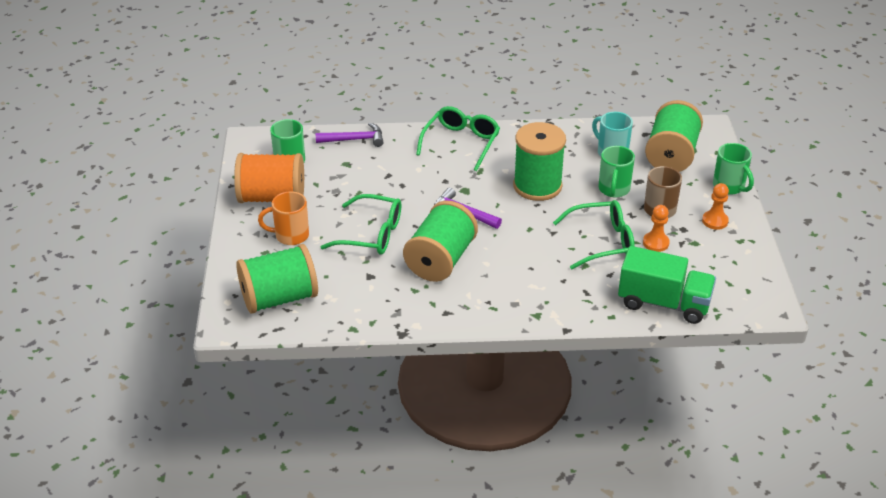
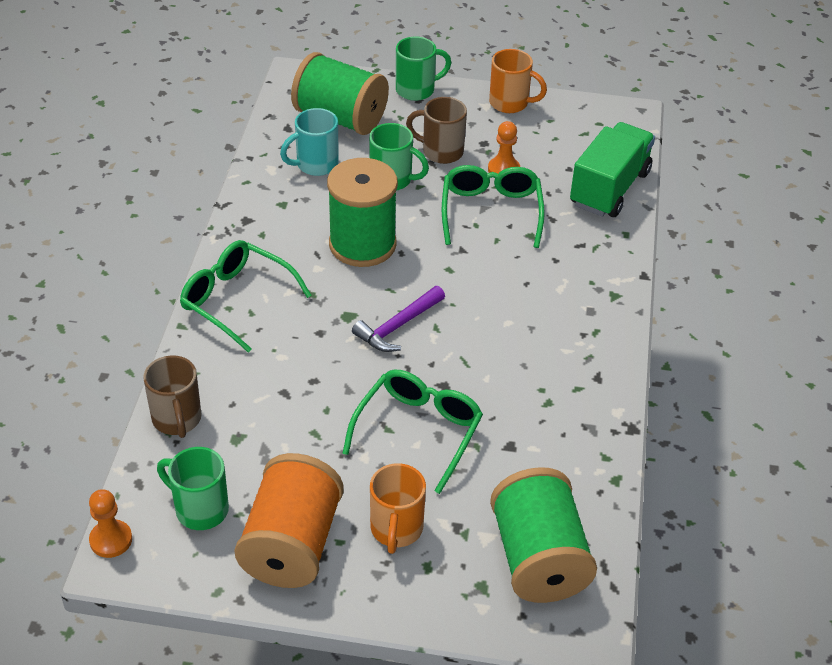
camera: 80 degrees left, 5 degrees up
(354, 139) = (177, 420): purple hammer -> brown mug
(440, 260) = (492, 366): green spool -> none
(715, 221) = (476, 116): orange pawn -> orange pawn (111, 540)
(743, 237) = (510, 103): none -> orange mug

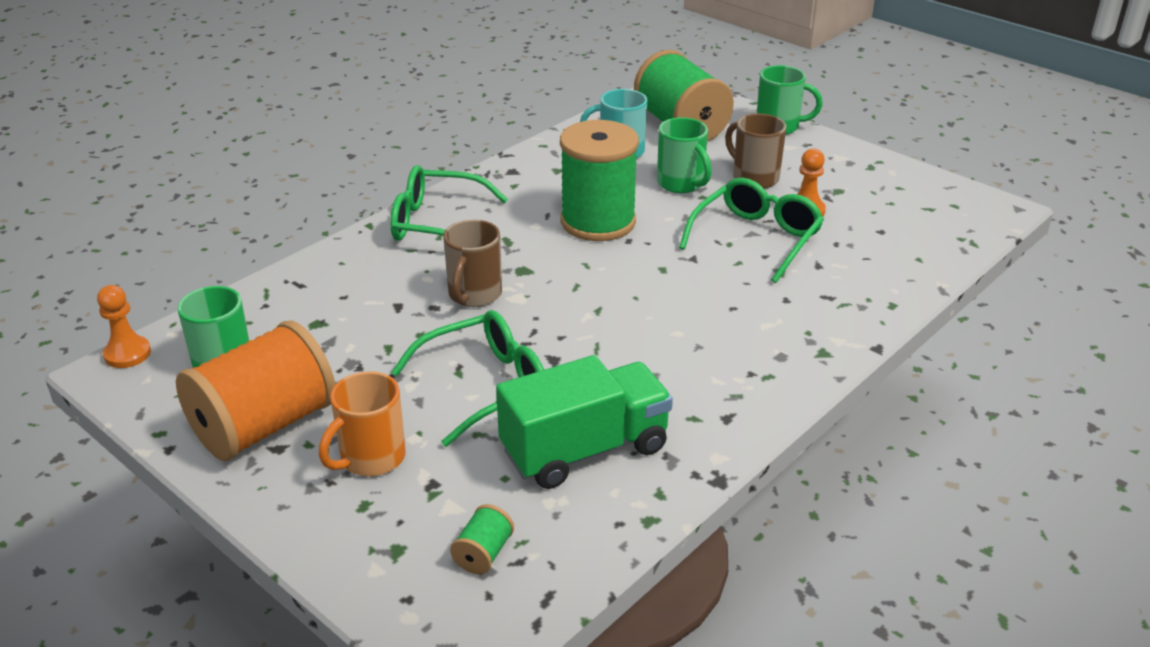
camera: 35 degrees right, 10 degrees down
(177, 420) = (285, 290): brown mug -> brown mug (474, 295)
(236, 300) = (436, 223): green glasses -> green glasses turned 60 degrees counterclockwise
(398, 326) = (561, 295): purple hammer -> none
(510, 103) = (868, 162): orange mug -> none
(538, 558) = (483, 554): green spool -> green spool, size x0.40
(609, 188) = (912, 261): green truck -> green truck (584, 450)

